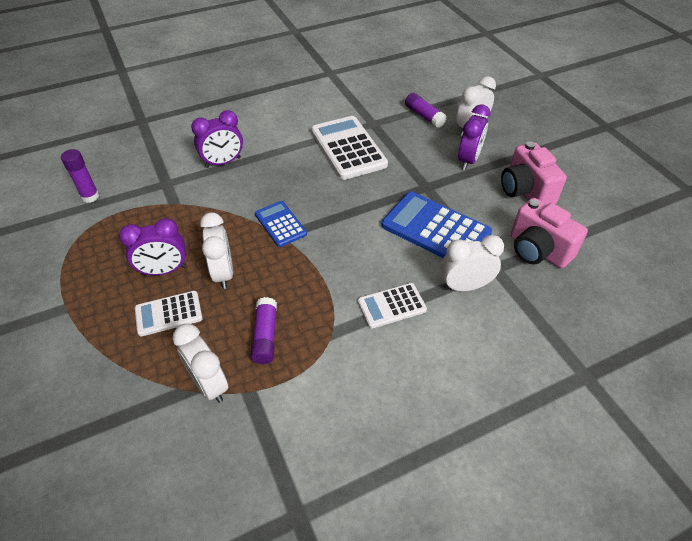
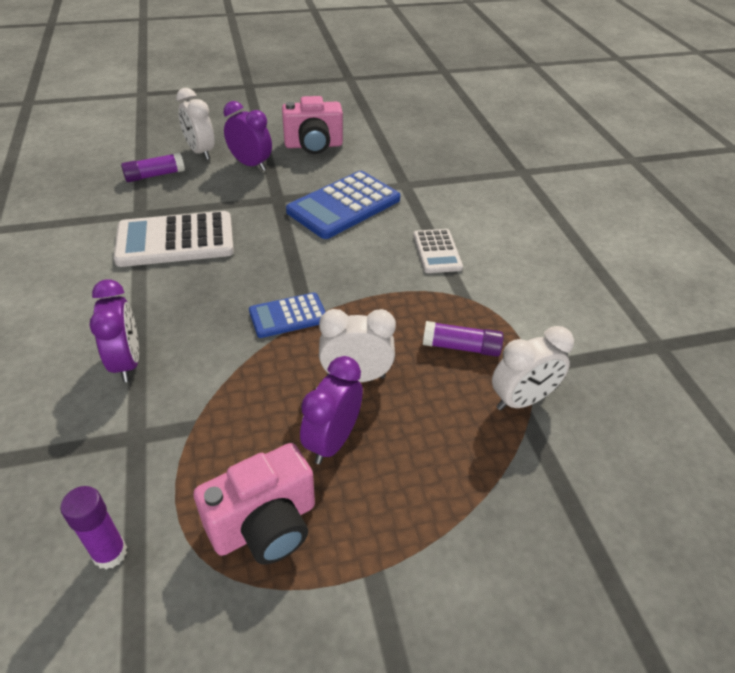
camera: 80 degrees left, 5 degrees down
(164, 270) = (332, 441): purple clock -> purple clock turned 150 degrees counterclockwise
(169, 314) = (412, 436): white calculator -> none
(464, 286) = (422, 205): white clock -> none
(537, 250) = (391, 158): pink camera -> pink camera (265, 525)

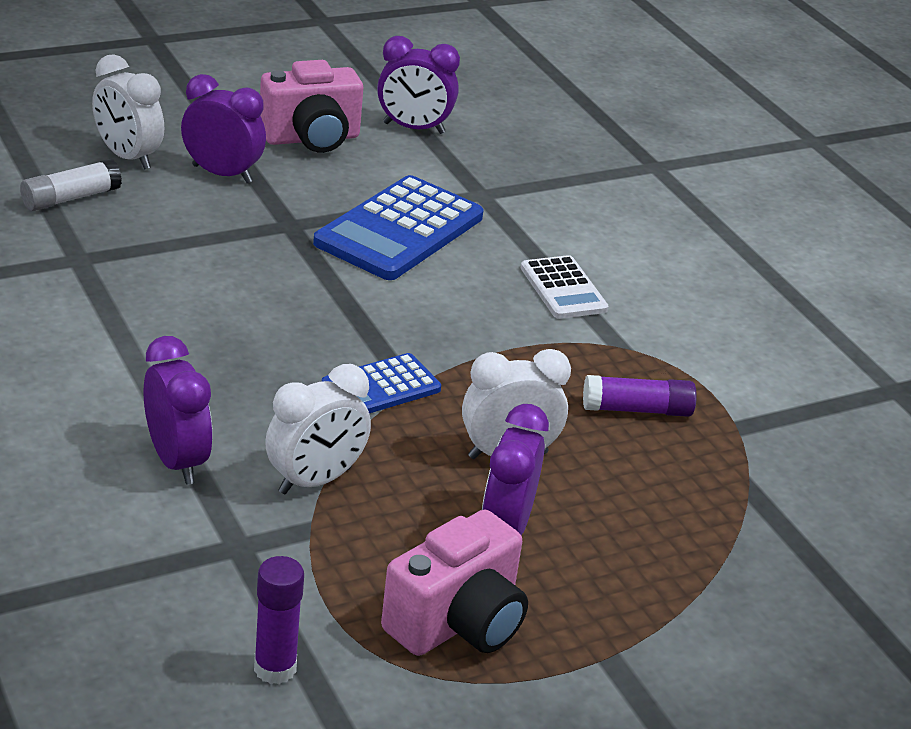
camera: 15 degrees left, 10 degrees down
(155, 175) = (71, 198): purple glue stick -> white glue stick
(175, 240) = (159, 295): white calculator -> none
(377, 142) = (413, 128): none -> purple clock
(521, 400) = (734, 465): white clock -> white clock (315, 481)

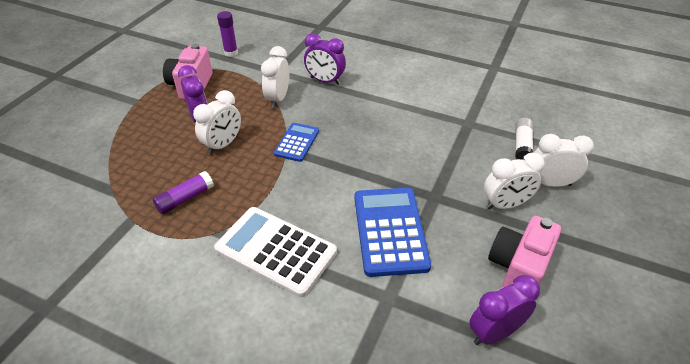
camera: 145 degrees right, 10 degrees up
(222, 174) = (505, 205): purple clock -> white clock
(563, 289) = (276, 251): white calculator -> white calculator, size x1.77

